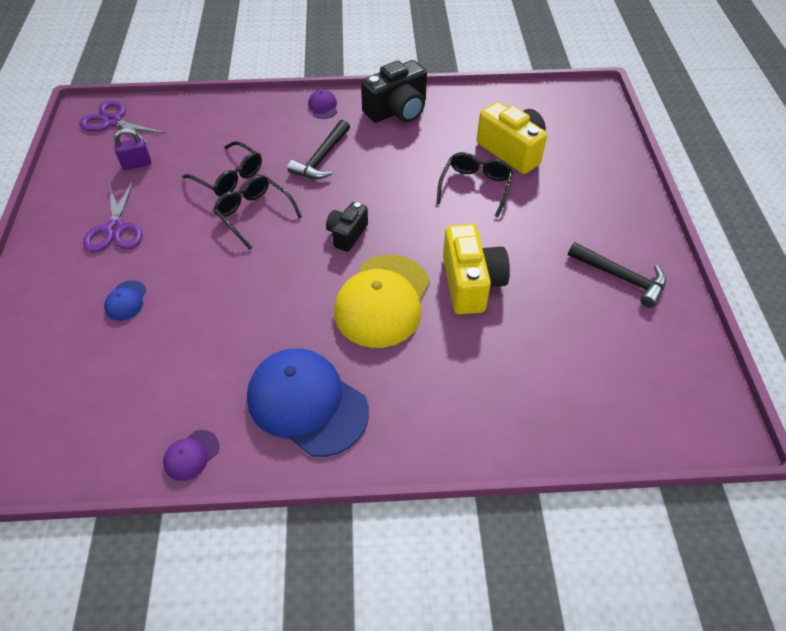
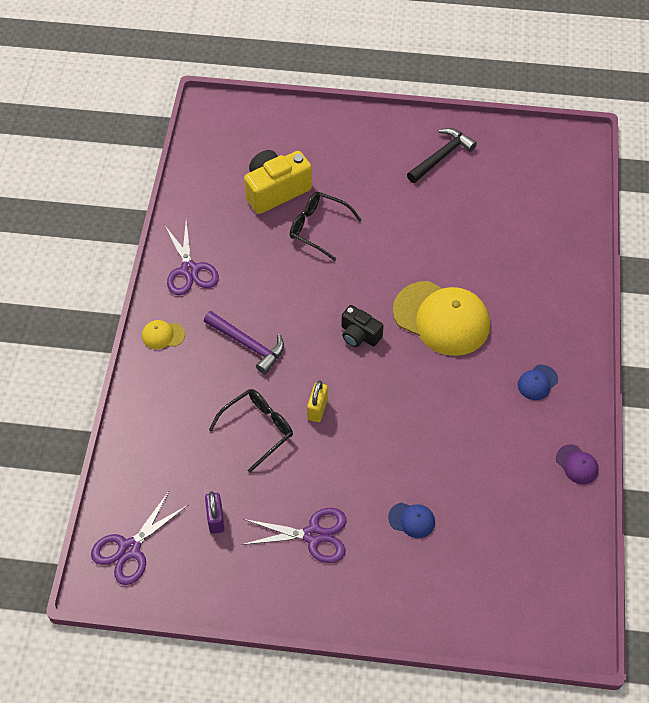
camera: 80 degrees left, 5 degrees up
(254, 214) = (317, 409): black glasses -> yellow padlock
(307, 403) = (537, 382): blue cap -> blue cap, size x0.43
(321, 158) = (248, 345): black hammer -> purple hammer
(323, 106) = (163, 335): purple cap -> yellow cap
(397, 111) = (189, 270): black camera -> purple scissors
(471, 283) = (432, 254): yellow camera -> none

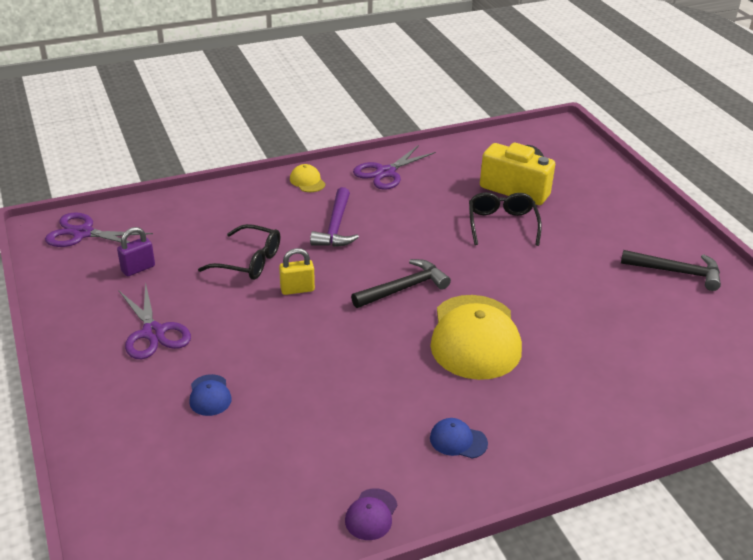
camera: 60 degrees right, 20 degrees down
(359, 335) = (404, 288): black camera -> black hammer

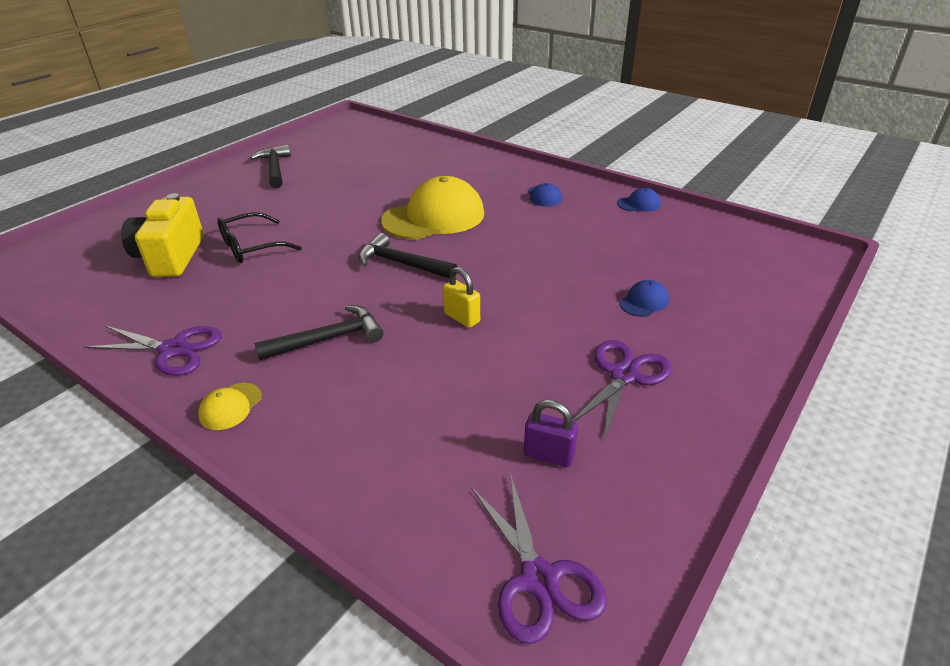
camera: 120 degrees left, 0 degrees up
(249, 261) = (447, 370): black glasses -> none
(335, 227) = (328, 339): purple hammer -> black hammer
(371, 514) = (638, 204): purple cap -> blue cap

